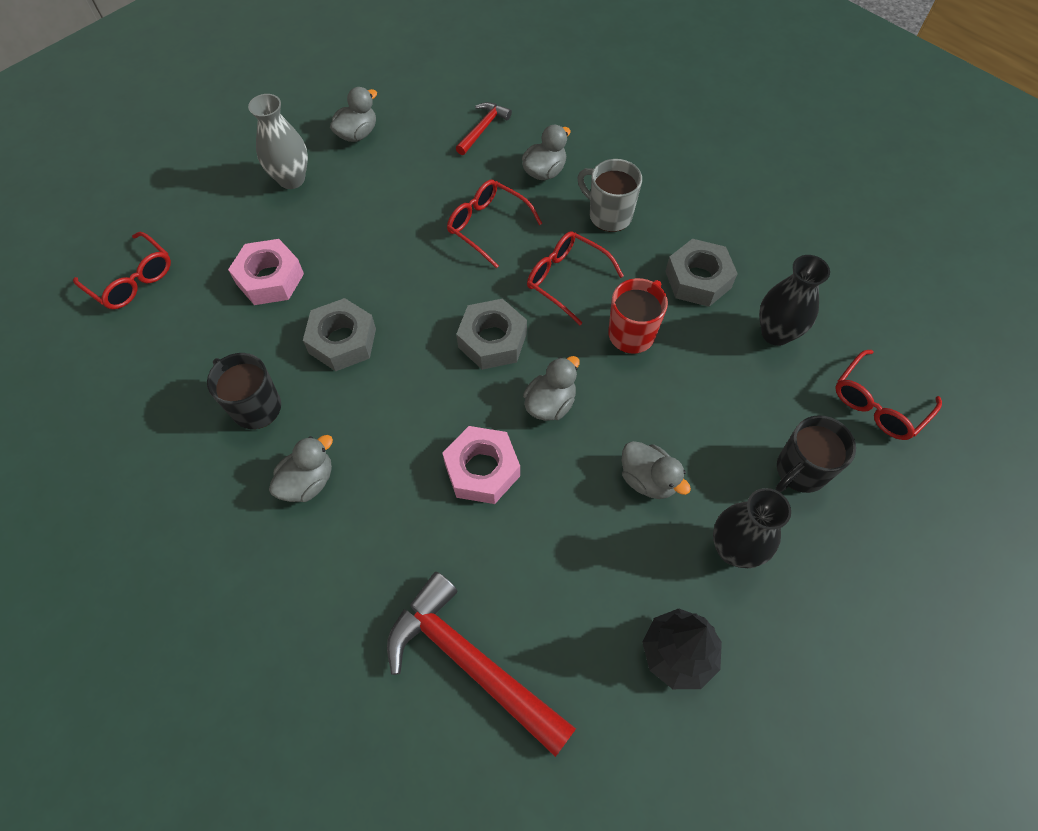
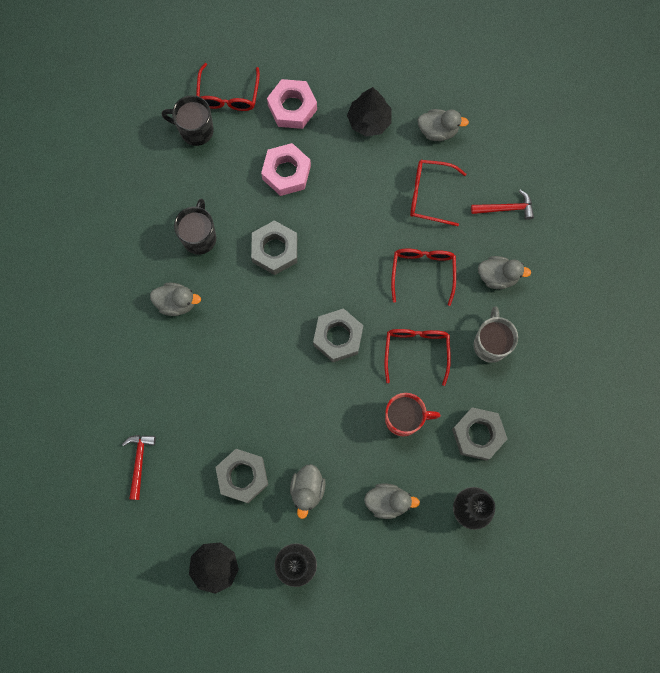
camera: 55 degrees right, 15 degrees up
(291, 179) = (369, 121): grey vase -> black tree
(470, 662) = (139, 462): red hammer -> red hammer, size x0.51
(482, 470) = (248, 392): pink nut -> pink nut (292, 107)
(550, 404) = (318, 401): grey duck -> grey duck (387, 501)
(581, 543) = (242, 476): none -> grey nut
(800, 471) = (374, 576): black mug -> black mug (195, 130)
(878, 404) = (458, 601): red glasses -> red glasses (429, 195)

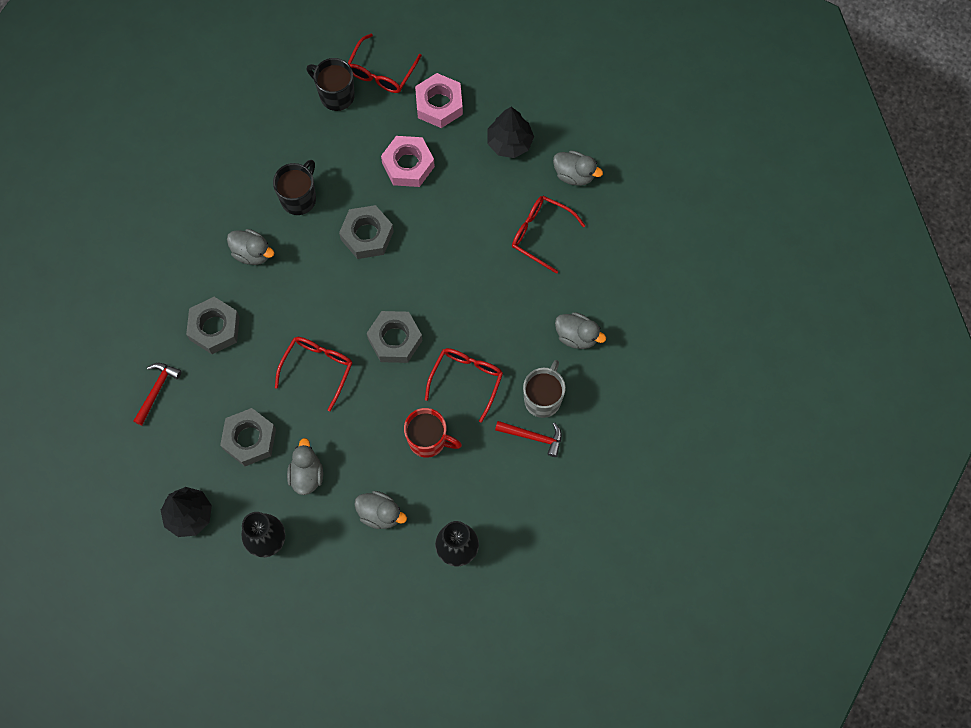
camera: 20 degrees right, 5 degrees down
(307, 490) = (306, 474): grey duck -> grey duck turned 150 degrees clockwise
(423, 272) = (504, 306): red glasses -> red glasses (318, 368)
(478, 435) = (495, 482): grey nut -> grey nut (214, 328)
(506, 208) = (612, 273): red hammer -> red hammer (533, 437)

